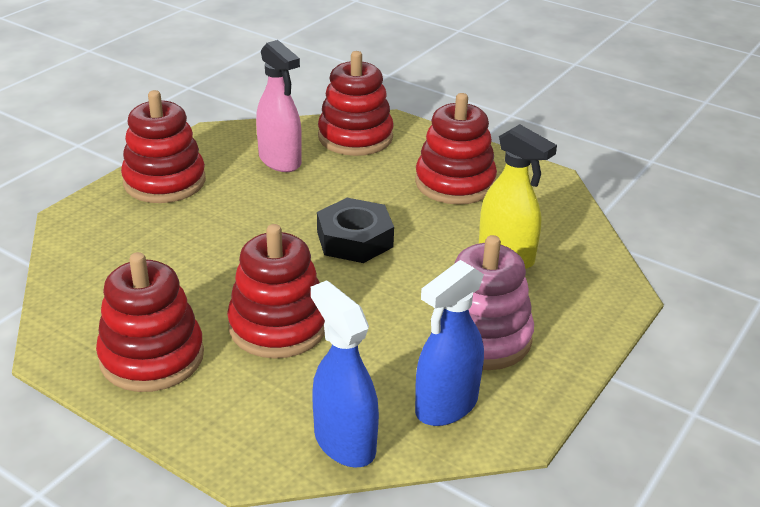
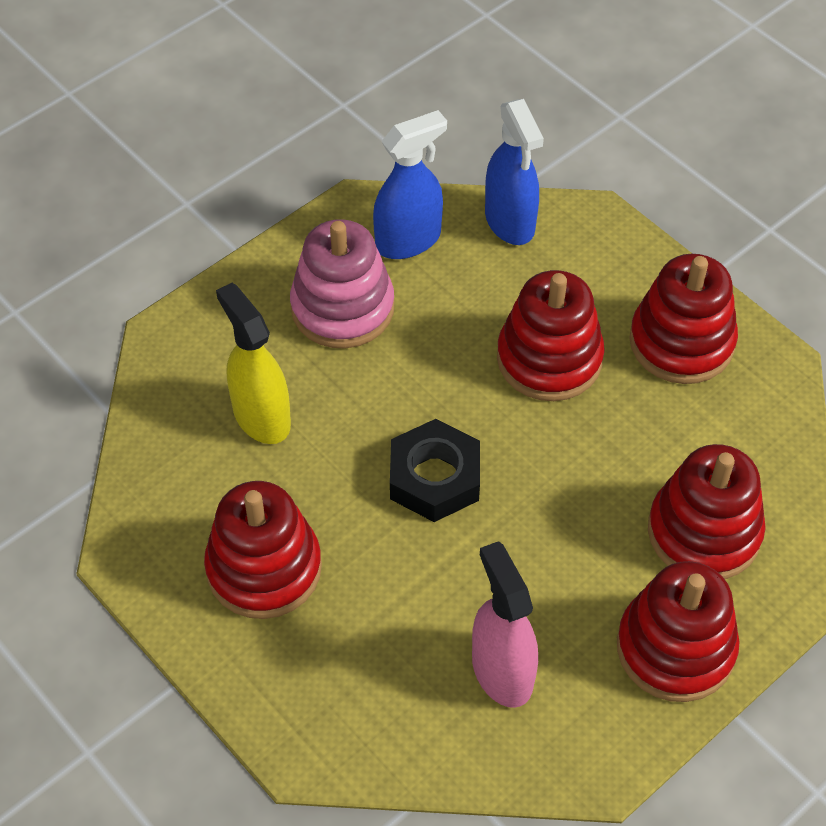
camera: 165 degrees left, 20 degrees up
(355, 137) = (372, 716): red stacking toy -> red stacking toy (704, 532)

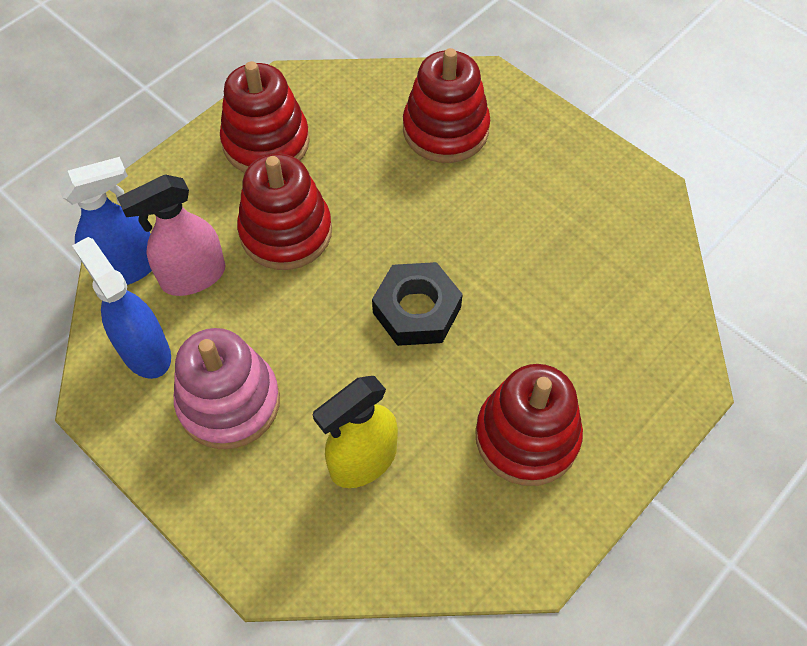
camera: 95 degrees left, 5 degrees up
(501, 671) = (587, 252): pink spray bottle -> pink spray bottle (193, 277)
(675, 648) = (546, 147): red stacking toy -> none

